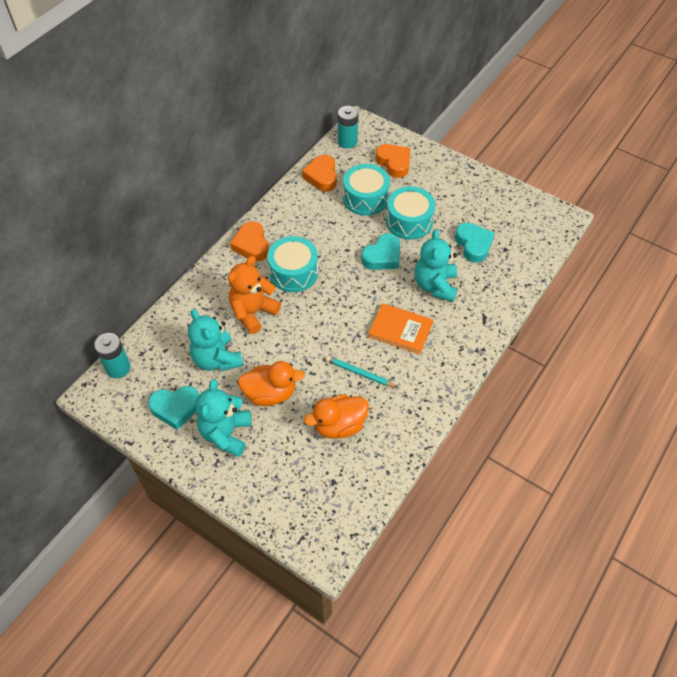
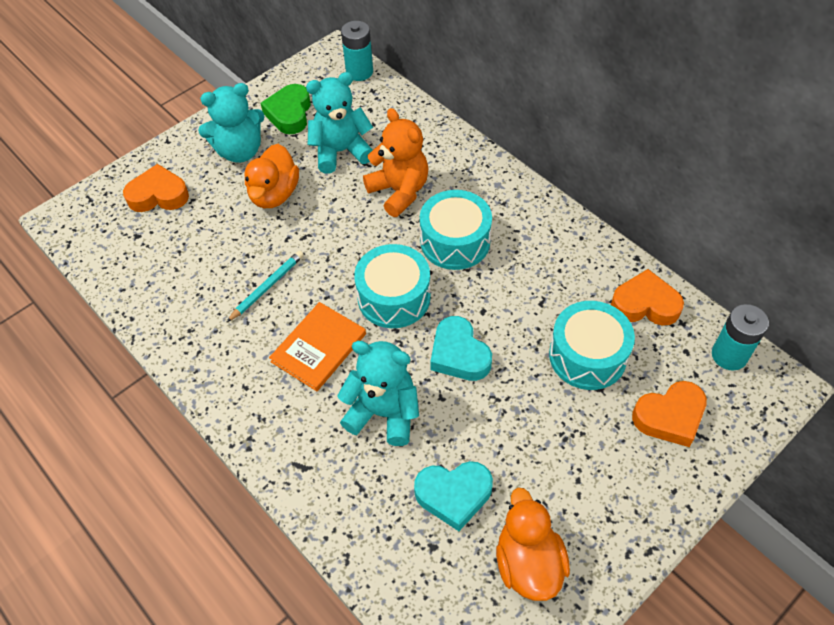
camera: 105 degrees right, 0 degrees up
(176, 408) = (289, 113): turquoise heart -> green heart
(226, 433) = (240, 151): turquoise teddy bear -> turquoise teddy bear turned 135 degrees clockwise
(251, 245) = (515, 202): orange heart -> orange heart (158, 195)
(339, 425) = (203, 253): orange duck -> orange duck (528, 563)
(409, 221) = (525, 408): turquoise drum -> turquoise drum (394, 297)

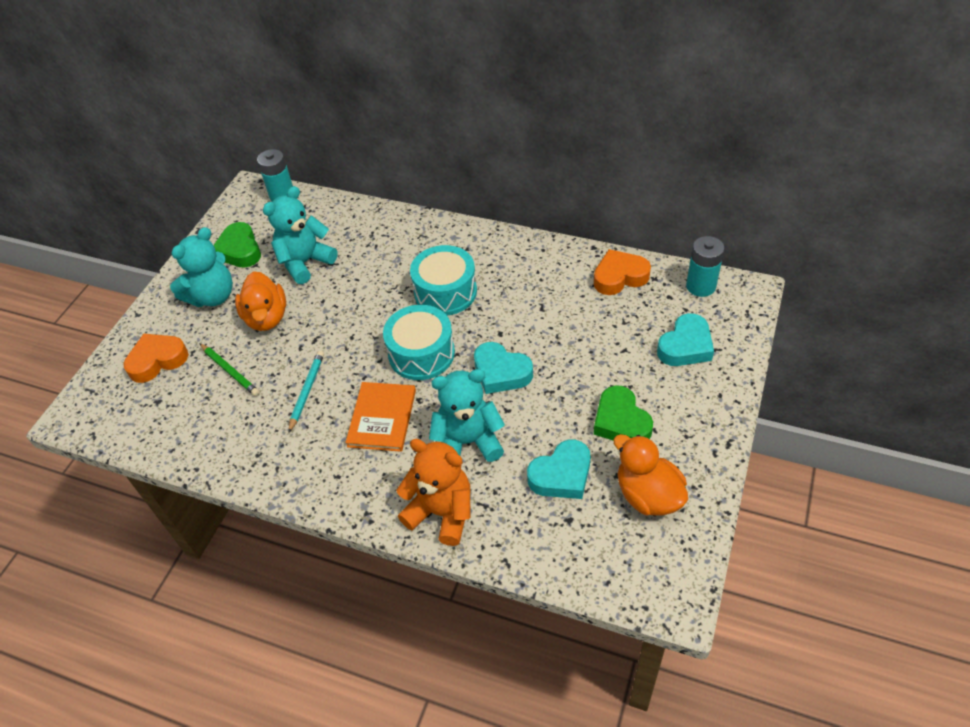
camera: 25 degrees left, 5 degrees down
(213, 234) = (230, 371): none -> green pencil
(399, 191) = (375, 273): orange teddy bear -> orange teddy bear (441, 512)
(549, 468) = (621, 421): none -> green heart
(587, 356) = (600, 330): turquoise drum -> none
(670, 417) = (685, 346): orange heart -> turquoise heart

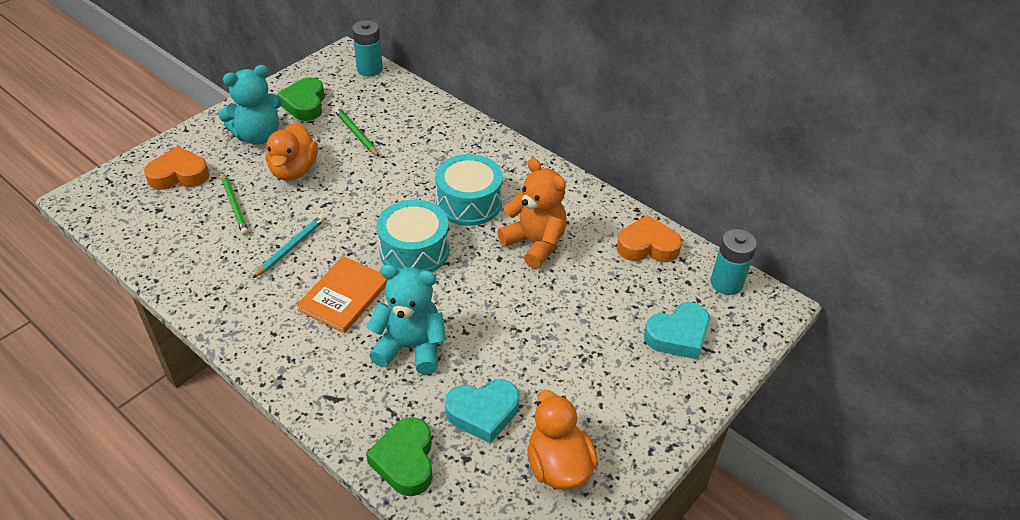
camera: 15 degrees right, 5 degrees down
(305, 262) = (356, 133): turquoise teddy bear -> green pencil
(441, 512) = (349, 403): orange teddy bear -> orange teddy bear (535, 243)
(501, 372) = (479, 295): turquoise heart -> none
(621, 421) = (571, 384): green heart -> green heart (405, 461)

